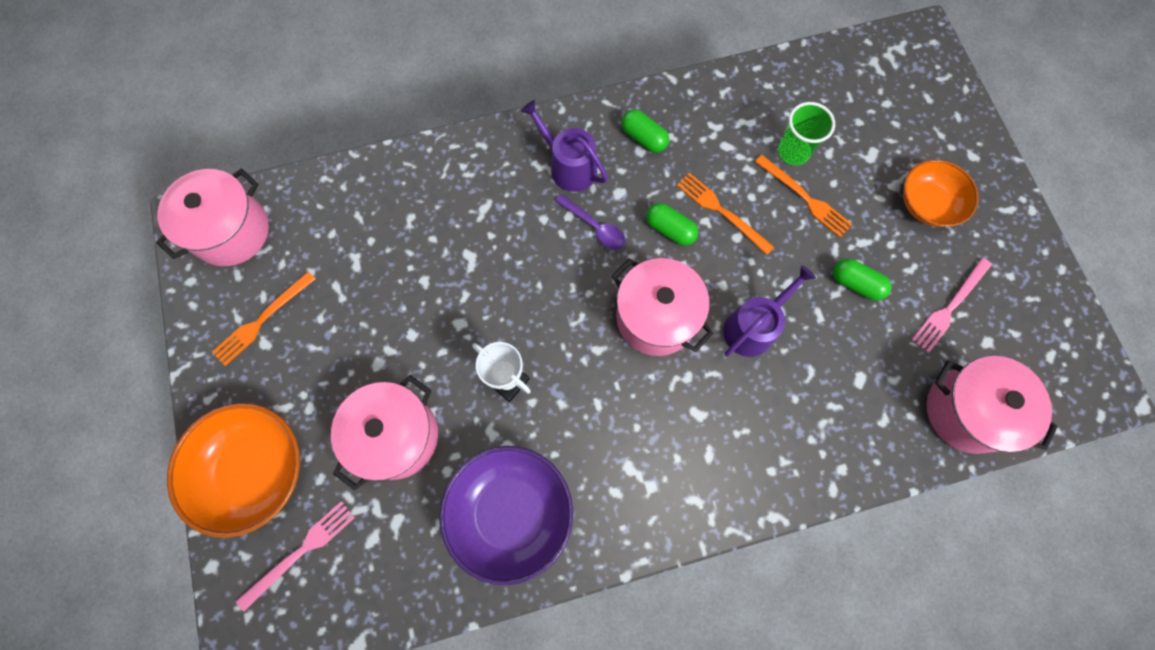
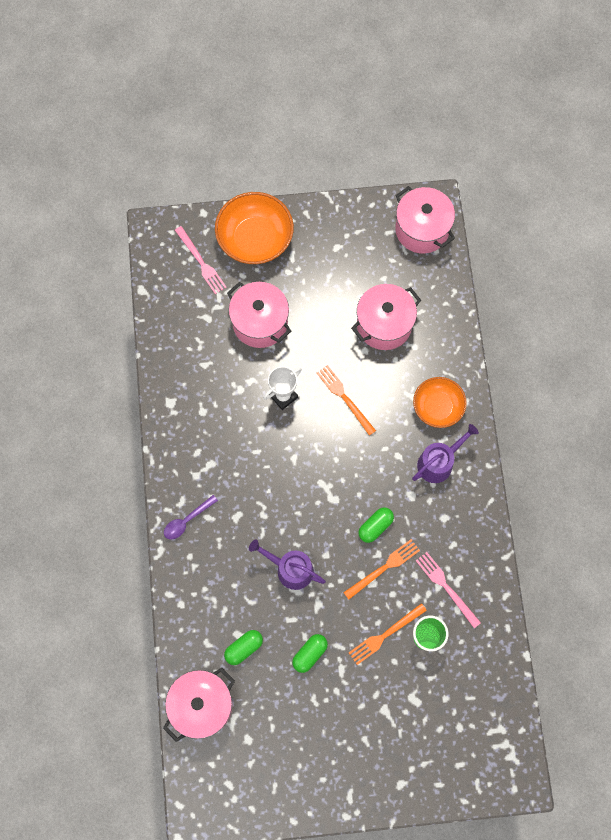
camera: 100 degrees right, 0 degrees up
(262, 320) = (353, 247): orange fork -> orange fork (344, 398)
(510, 512) = (198, 386): purple bowl -> none
(595, 227) = (386, 473): purple spoon -> purple spoon (187, 520)
(643, 138) = (455, 523): green capsule -> green capsule (244, 648)
(656, 317) = (310, 502): pink pot -> pink pot (384, 325)
(753, 327) = (290, 569): purple watering can -> purple watering can turned 150 degrees clockwise
(927, 204) = (365, 731): orange bowl -> orange bowl (437, 407)
(950, 307) = (279, 720): pink fork -> pink fork (446, 587)

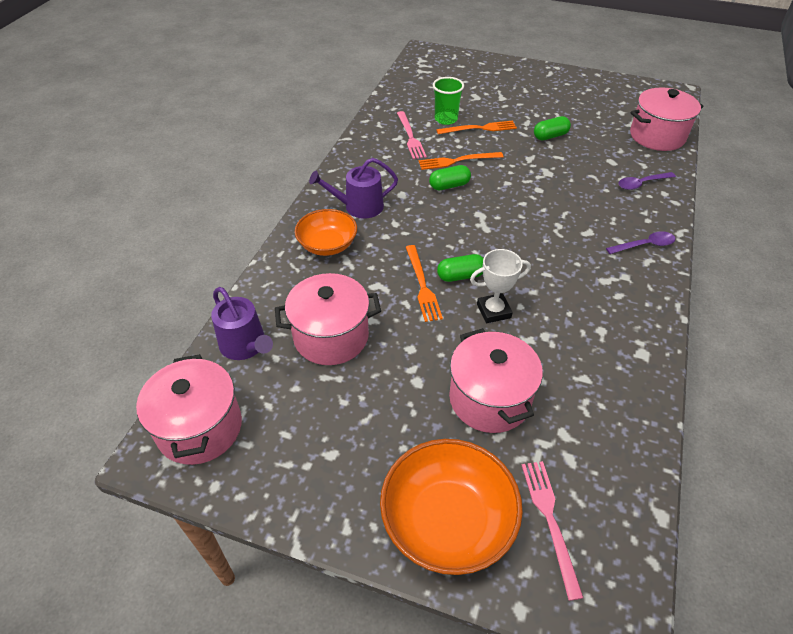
camera: 155 degrees left, 25 degrees down
(204, 610) = (641, 184): none -> purple spoon
(244, 648) = (609, 154): green capsule -> green capsule (460, 276)
(290, 569) = (546, 184): purple watering can -> purple watering can (245, 346)

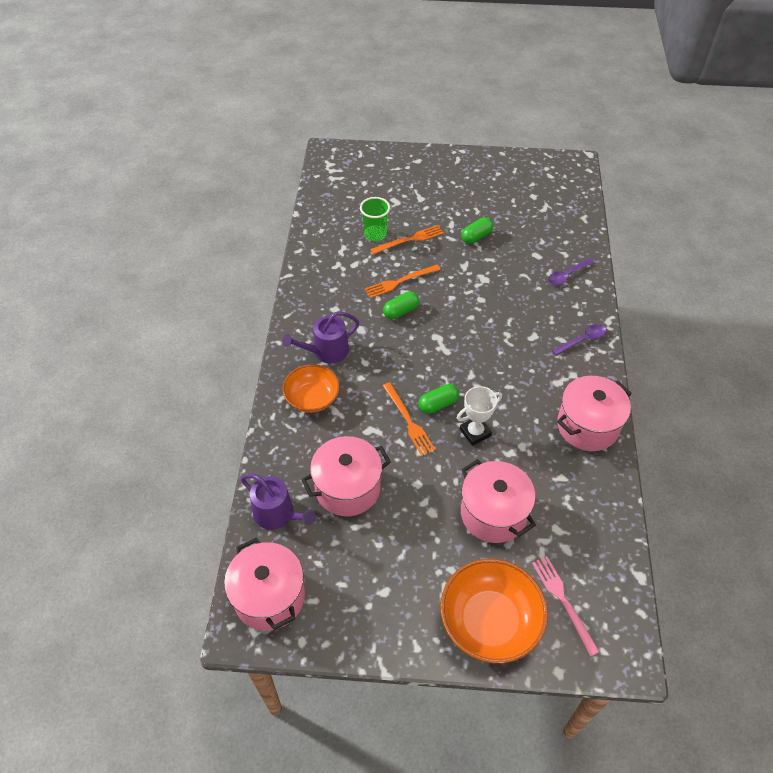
camera: 15 degrees left, 5 degrees up
(410, 137) = (348, 262): pink fork -> none
(657, 136) = (570, 219): pink pot -> pink pot (587, 426)

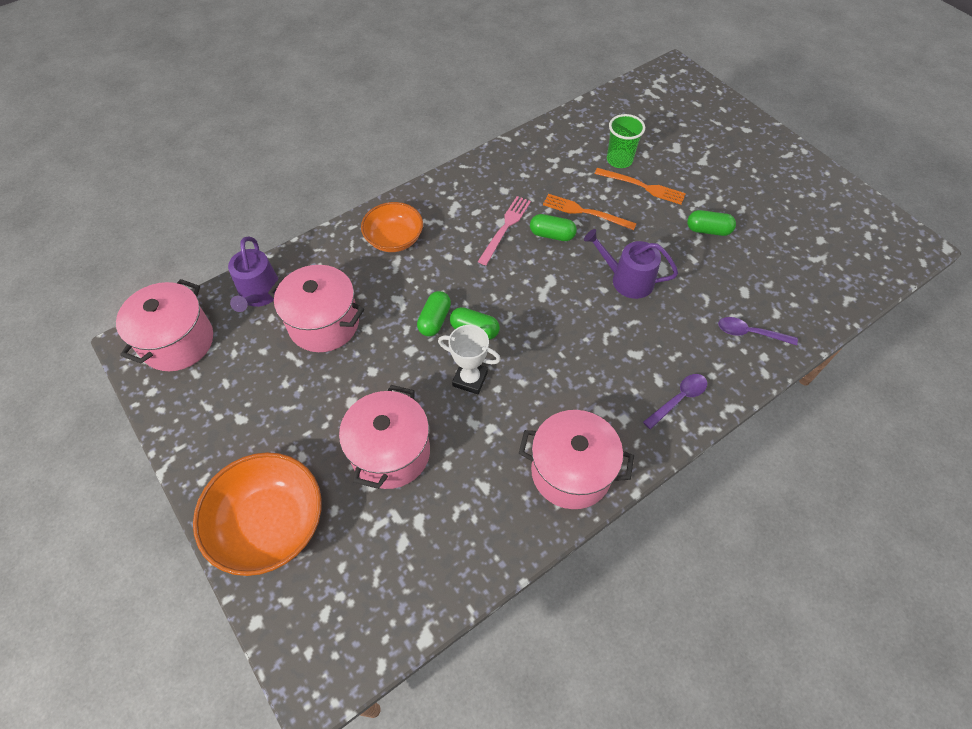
camera: 50 degrees right, 5 degrees up
(326, 351) = (452, 215): purple watering can -> purple watering can (627, 280)
(408, 421) = (434, 320): orange fork -> green capsule
(563, 601) = (339, 577): pink fork -> pink fork (505, 228)
(582, 340) = (678, 399): purple spoon -> purple spoon turned 60 degrees counterclockwise

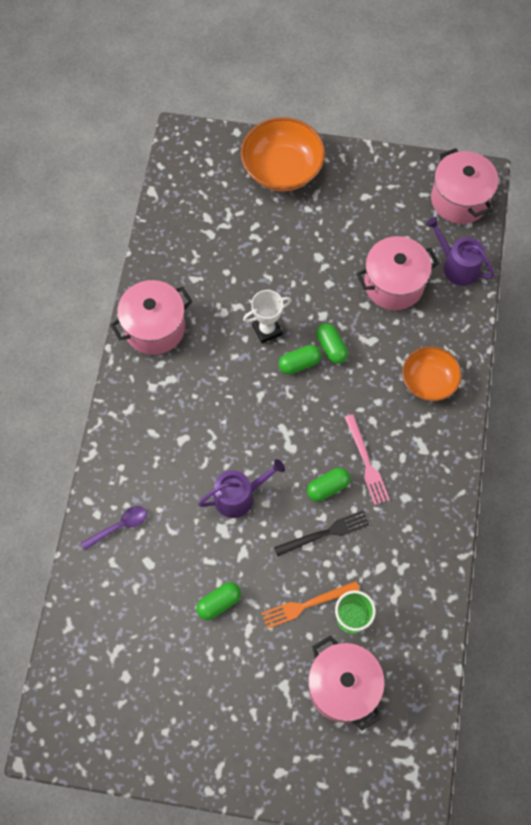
camera: 135 degrees right, 10 degrees up
(390, 452) = (264, 251): pink pot -> pink pot (343, 686)
(585, 212) = (325, 533): orange fork -> black fork
(678, 399) = (129, 430): purple spoon -> none

